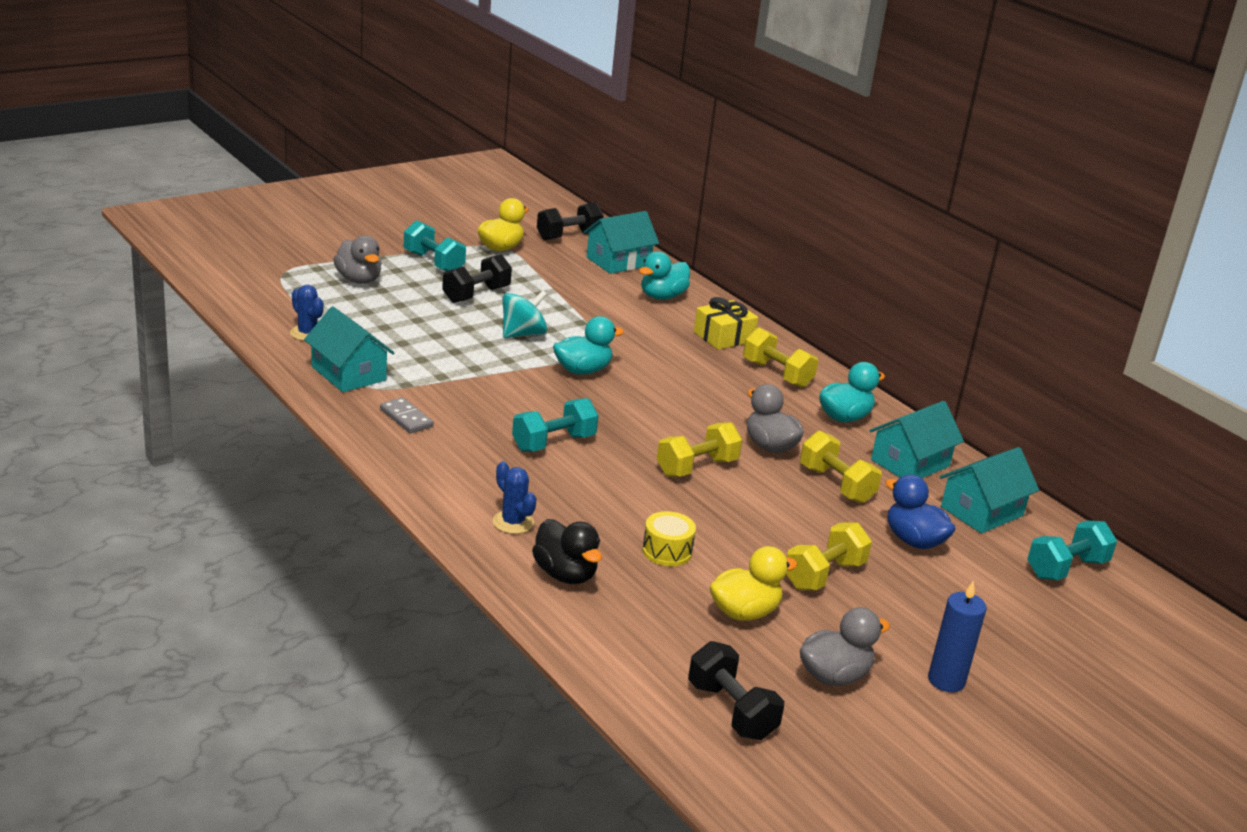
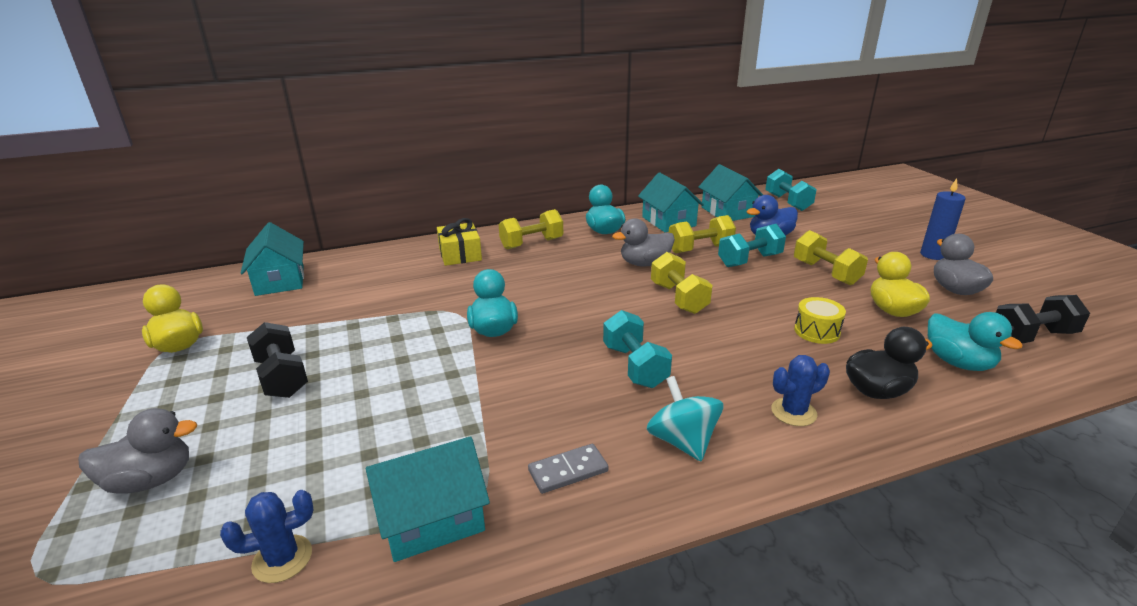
camera: 70 degrees left, 0 degrees up
(433, 262) = (166, 401): turquoise dumbbell -> turquoise dumbbell (749, 260)
(523, 334) = (399, 356): turquoise spinning top -> turquoise spinning top (682, 441)
(568, 236) = (196, 299): black dumbbell -> none
(662, 296) = (369, 269): turquoise duck -> turquoise duck (958, 362)

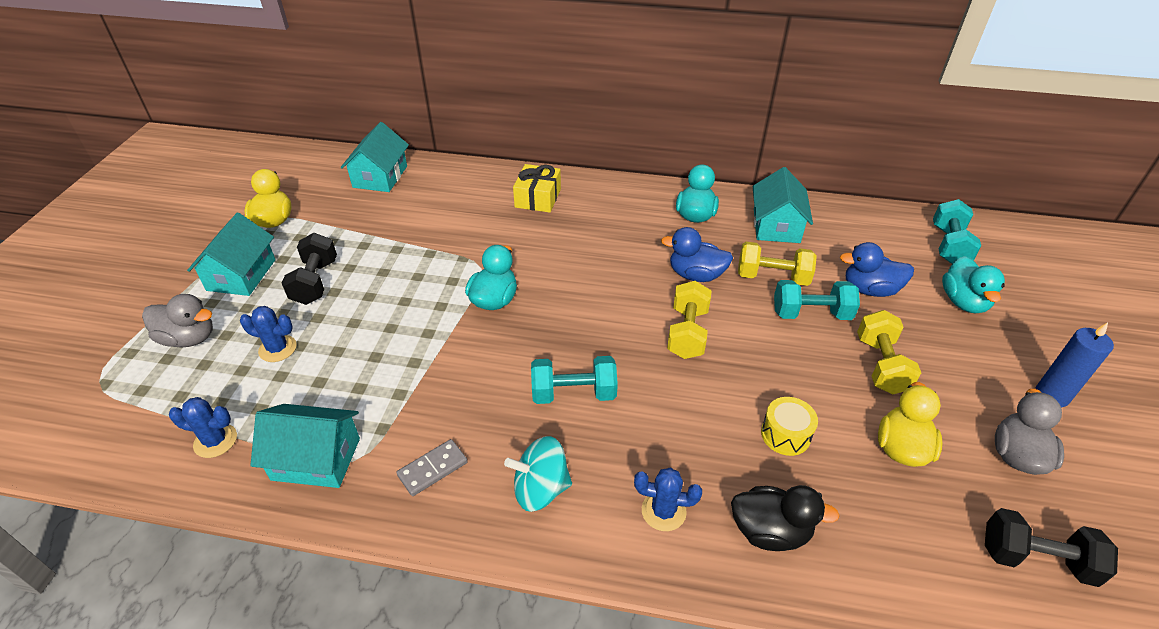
camera: 30 degrees right, 15 degrees up
(288, 445) = (277, 349): none -> blue cactus
(532, 244) = (611, 207): yellow dumbbell -> none
(568, 471) = (433, 469): grey domino -> grey domino turned 45 degrees counterclockwise
(635, 366) = (573, 393): turquoise dumbbell -> turquoise dumbbell turned 75 degrees clockwise
(644, 264) = (696, 275): grey duck -> blue duck
(682, 441) = (540, 489): turquoise spinning top -> turquoise spinning top turned 105 degrees counterclockwise
(727, 212) = (858, 235): turquoise house -> turquoise house (241, 275)
(958, 362) = (898, 545): turquoise duck -> turquoise duck (963, 302)

